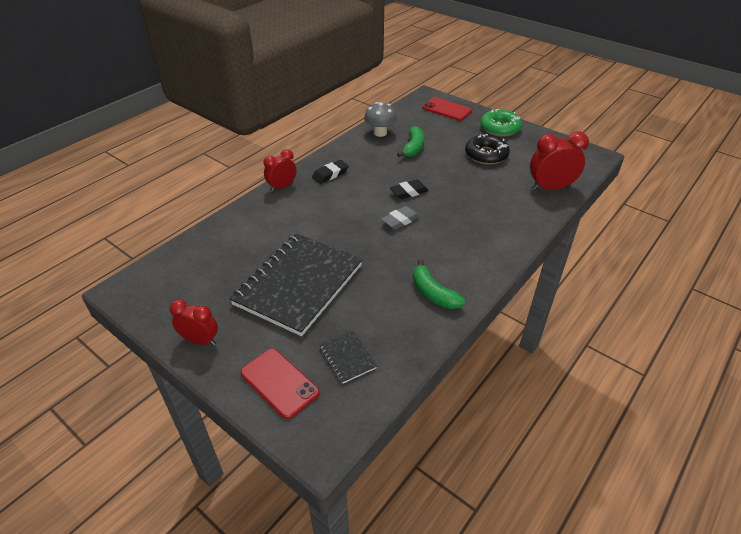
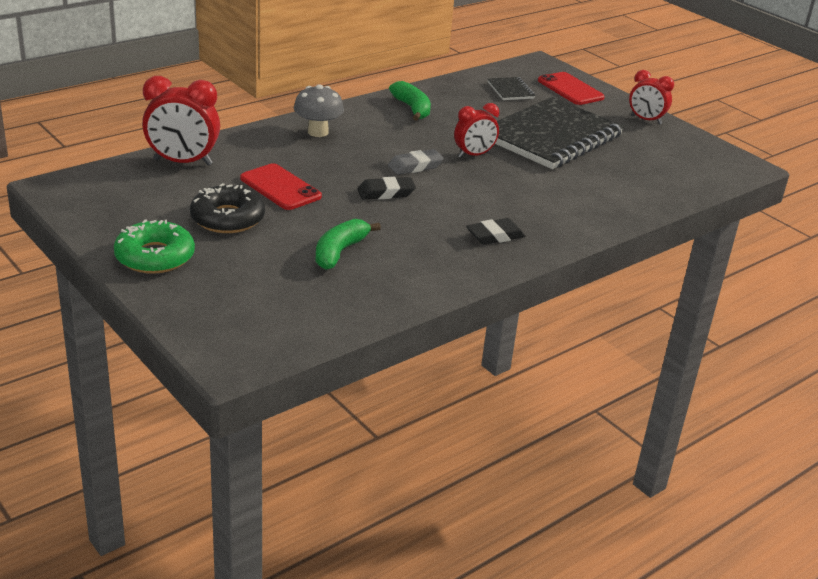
camera: 170 degrees left, 10 degrees down
(282, 187) = (572, 232): red clock -> red clock (474, 155)
(380, 133) = (384, 290): grey mushroom -> grey mushroom (318, 132)
(446, 109) = (218, 315): red phone -> red phone (280, 187)

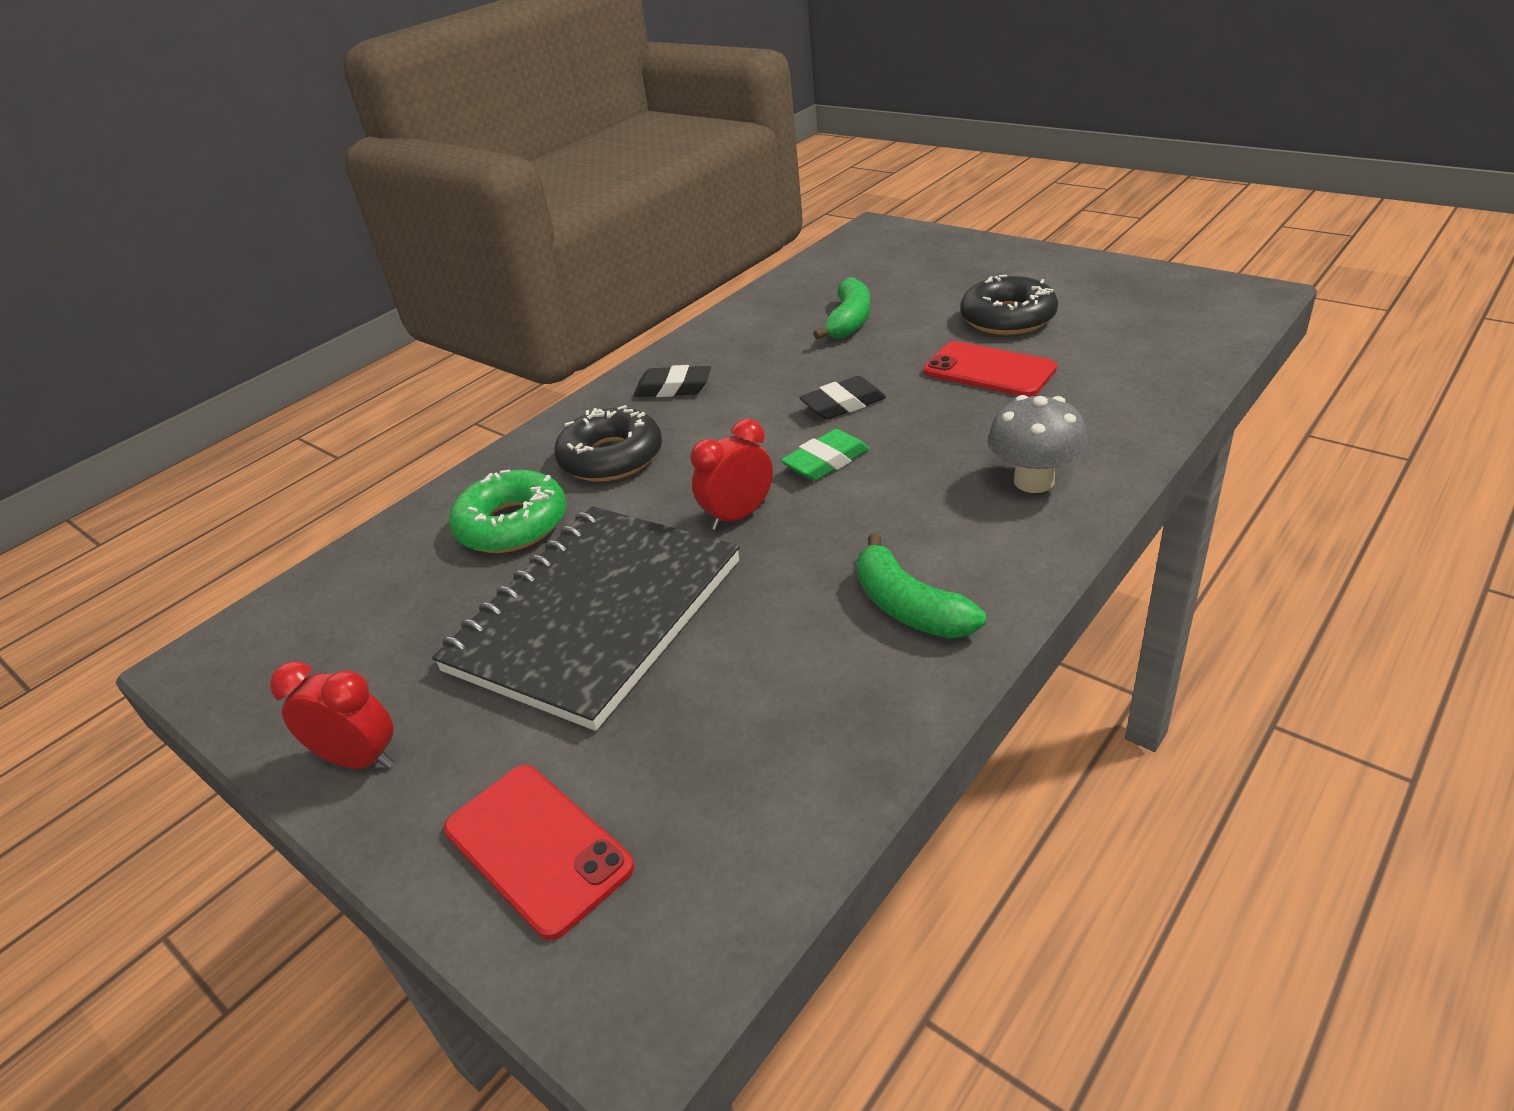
camera: 175 degrees right, 5 degrees up
(155, 257) = (1032, 267): green donut -> green donut (512, 524)
(183, 162) = (1160, 365): red clock -> none
(415, 166) = (826, 462): grey eraser -> green eraser
(495, 236) = (673, 388): black eraser -> black eraser turned 45 degrees clockwise
(510, 90) = (705, 774): black notebook -> none
(542, 201) = (611, 457): none -> black donut

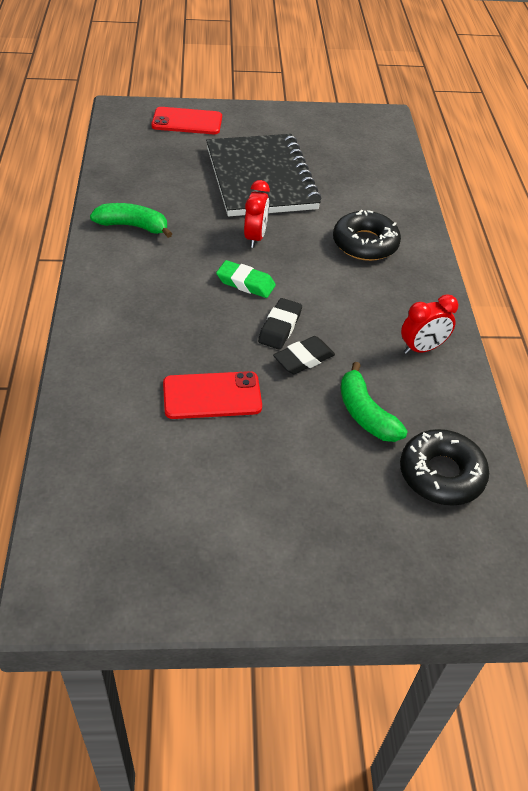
camera: 130 degrees right, 10 degrees up
(359, 759) = (276, 117): red clock -> red clock (422, 348)
(512, 524) = (356, 196): green donut -> none
(673, 388) = (402, 301): black eraser -> black eraser (303, 359)
(826, 462) = (245, 283): green eraser -> green eraser turned 75 degrees counterclockwise
(1008, 318) = (244, 467): black donut -> black donut (441, 474)
(1033, 481) = (120, 312): grey mushroom -> none

